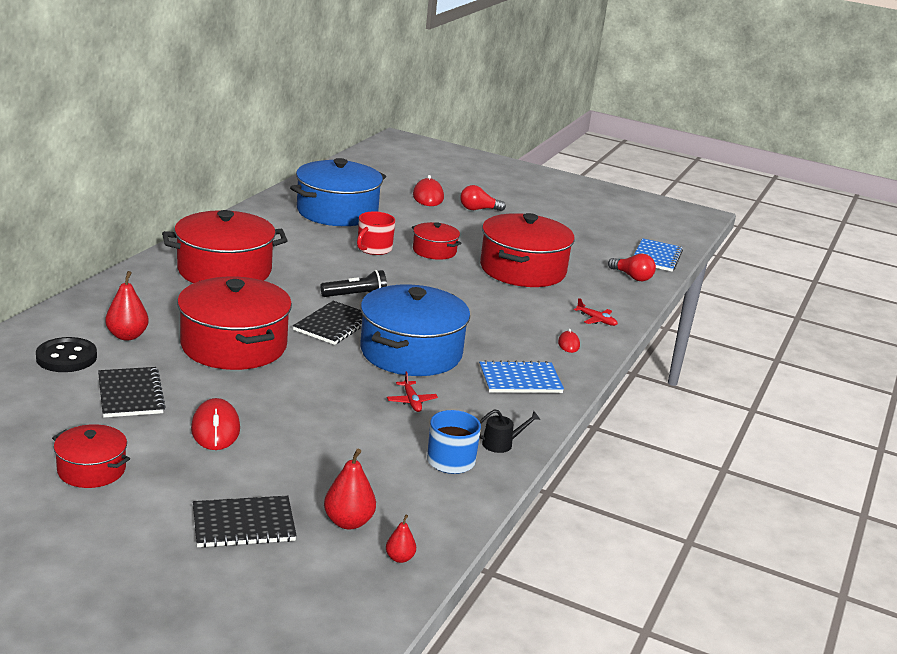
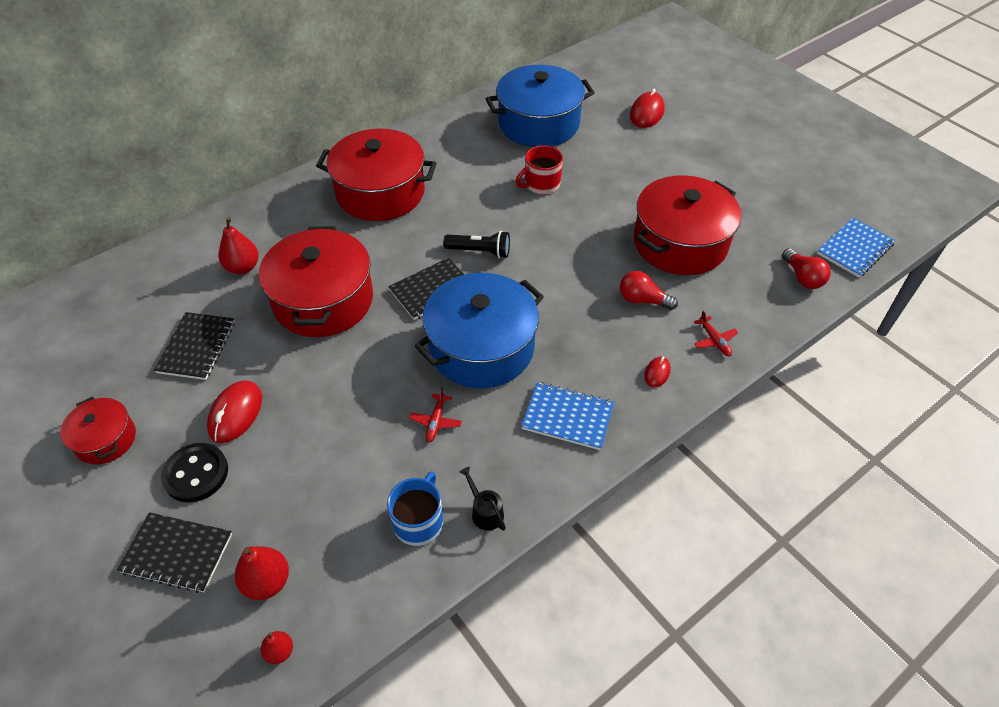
camera: 30 degrees right, 25 degrees up
(66, 357) = (178, 285): black button -> black button (196, 474)
(434, 251) = (601, 197): red pot -> none
(478, 209) = (689, 140): red light bulb -> red light bulb (642, 300)
(501, 444) = (485, 512): black watering can -> black watering can turned 135 degrees counterclockwise

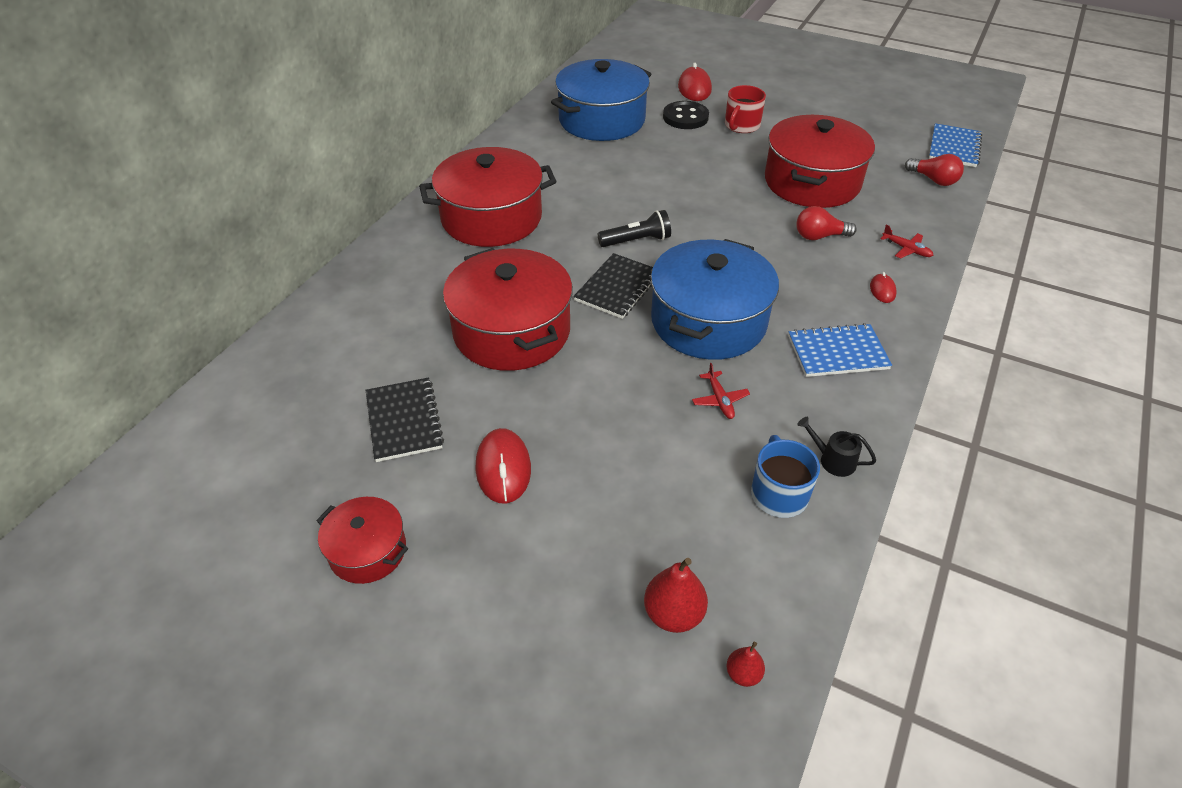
camera: 25 degrees left, 5 degrees down
(177, 553) = (550, 629): black notebook -> none
(196, 474) = (506, 543): black button -> black button (685, 117)
(243, 267) = (395, 328): red pear -> none
(541, 184) = (647, 169): red mug -> red mug (741, 125)

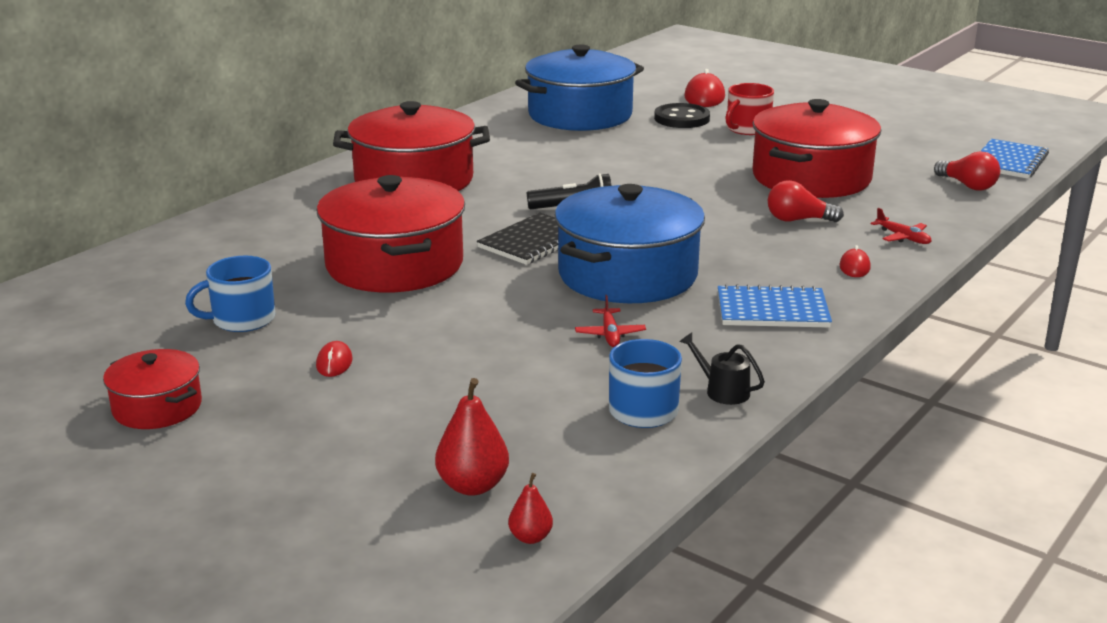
camera: 10 degrees right, 20 degrees down
(404, 421) = (242, 319): black notebook -> blue mug
(503, 468) = (334, 363): red mouse -> red mouse, size x0.55

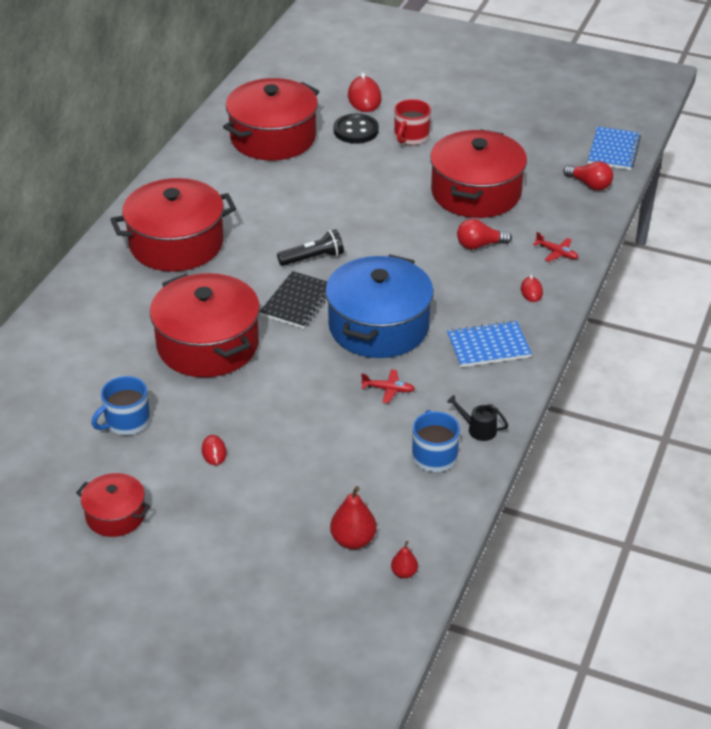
camera: 15 degrees left, 15 degrees up
(580, 115) = (273, 138): blue pot -> red pot
(610, 334) = (388, 389): red plane -> red plane turned 60 degrees counterclockwise

